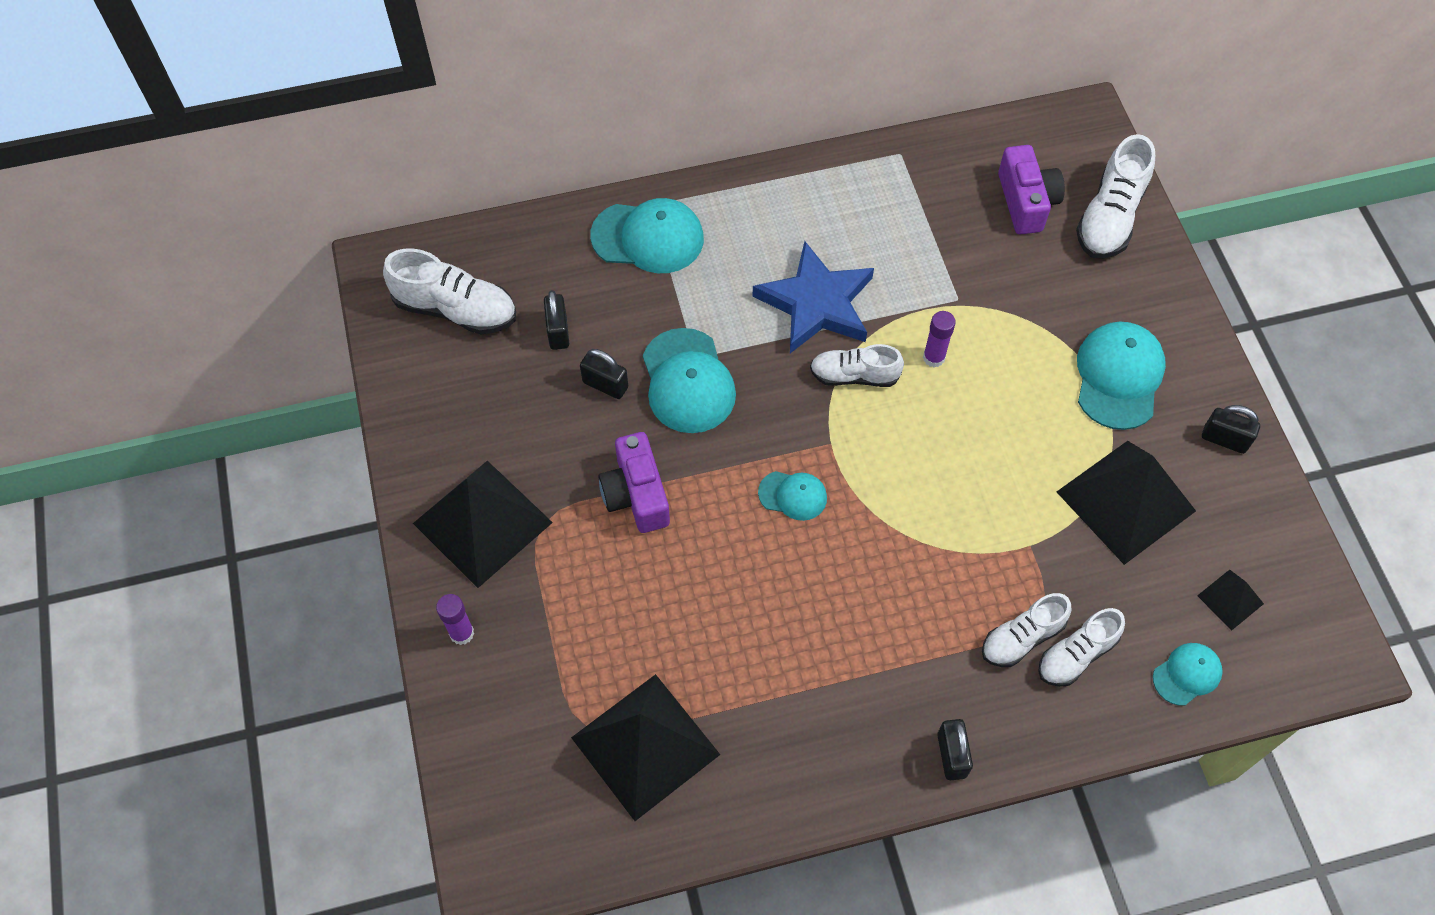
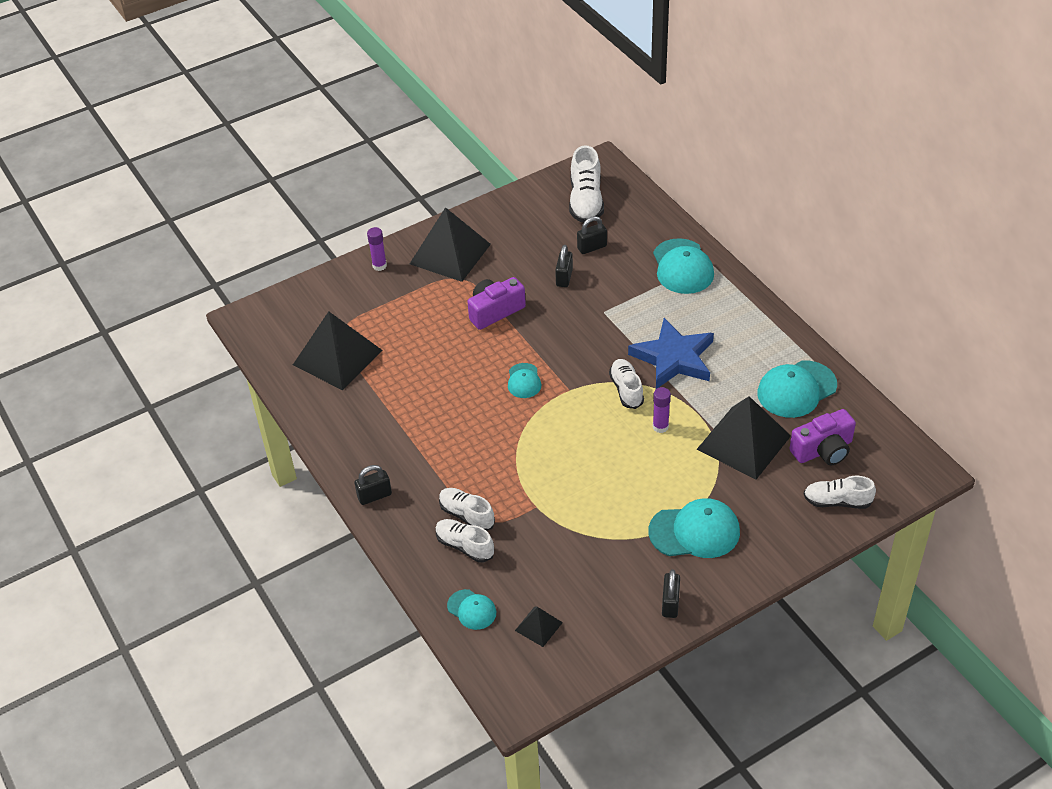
camera: 75 degrees right, 15 degrees down
(688, 381) = (584, 313): turquoise cap -> turquoise cap (796, 389)
(1109, 217) = (837, 501): white shoe -> white shoe, size x0.66
(1125, 501) = (592, 553): black pyramid -> black pyramid (743, 442)

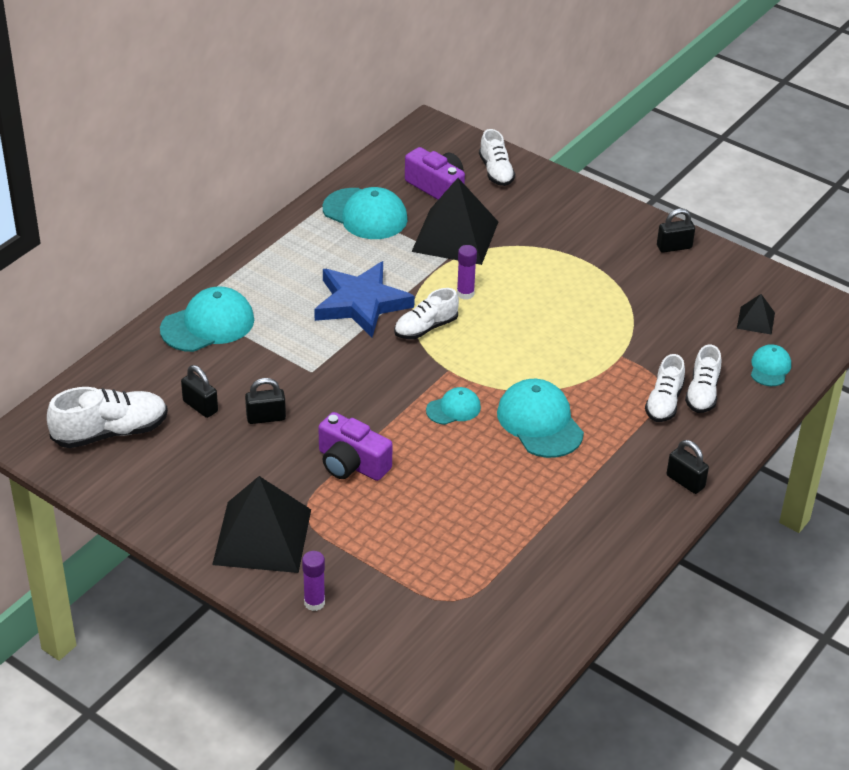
camera: 115 degrees left, 5 degrees down
(337, 357) = (500, 587): black pyramid -> none
(694, 531) = (584, 247): turquoise cap -> turquoise cap (540, 422)

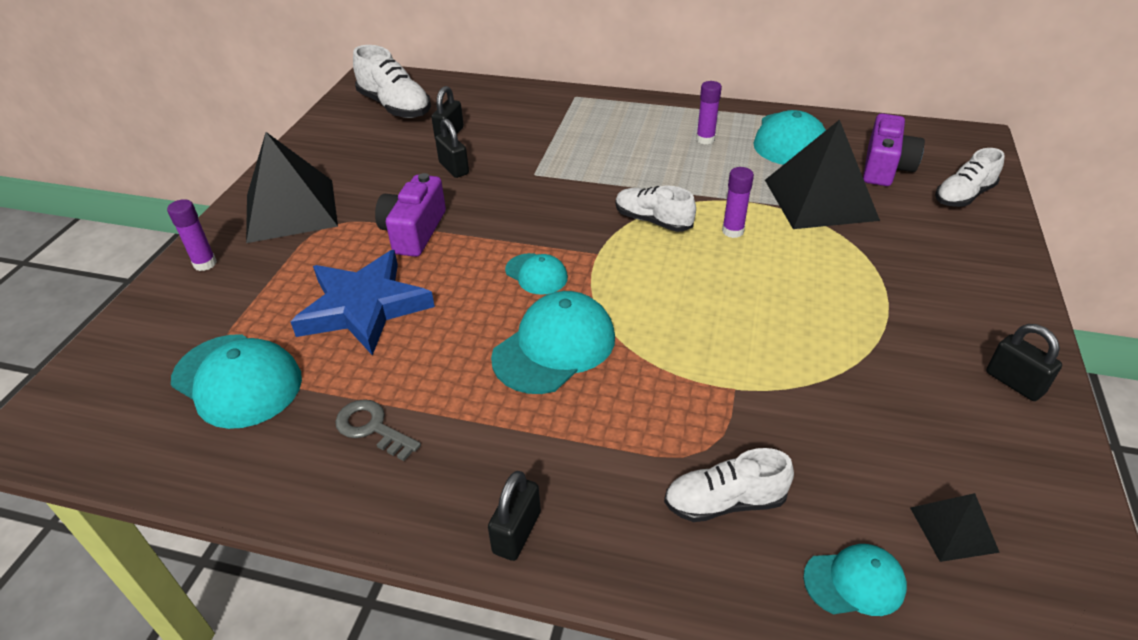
camera: 70 degrees right, 0 degrees up
(208, 324) = (558, 109): turquoise cap -> turquoise cap (237, 380)
(330, 258) = (705, 139): none -> purple glue stick
(361, 303) = (655, 173): blue star -> blue star (364, 307)
(570, 528) = (372, 428): none -> grey key
(664, 402) = (672, 460): white shoe -> none

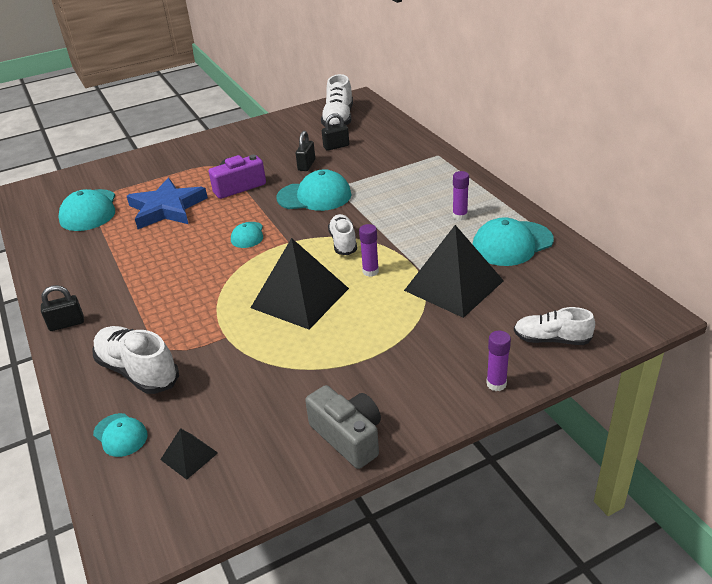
camera: 50 degrees right, 5 degrees down
(205, 264) = (151, 158): purple glue stick -> purple glue stick (496, 384)
(291, 210) = (213, 151): black pyramid -> black pyramid (300, 297)
(372, 428) = (93, 256): grey key -> none
(554, 347) = (196, 270): turquoise cap -> turquoise cap (314, 196)
(724, 502) = (138, 371): white shoe -> white shoe, size x1.51
(885, 167) = (537, 293): purple camera -> none
(1014, 382) = (348, 437): black padlock -> grey camera

